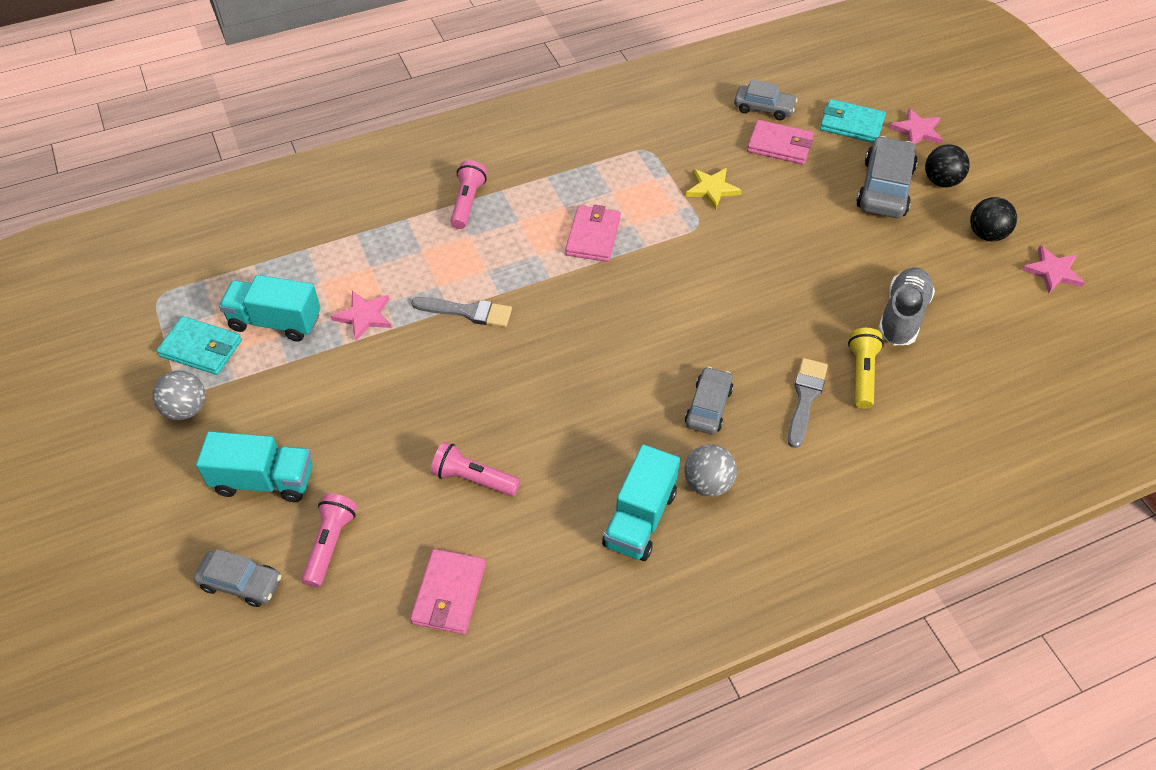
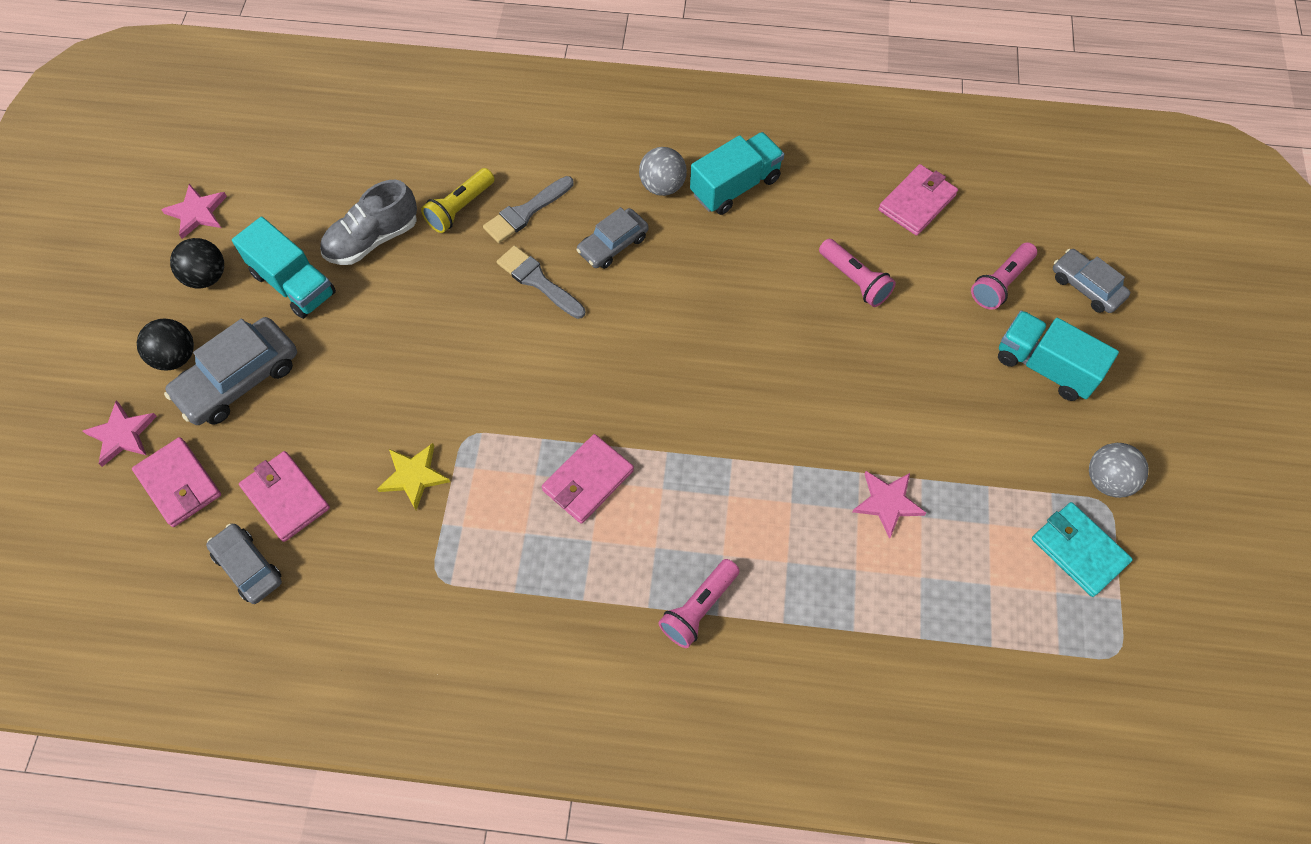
camera: 150 degrees left, 10 degrees up
(275, 322) = (987, 545): turquoise truck -> turquoise truck (293, 284)
(467, 312) = (776, 452): grey brush -> grey brush (538, 281)
(851, 124) = (179, 484): turquoise wallet -> pink wallet

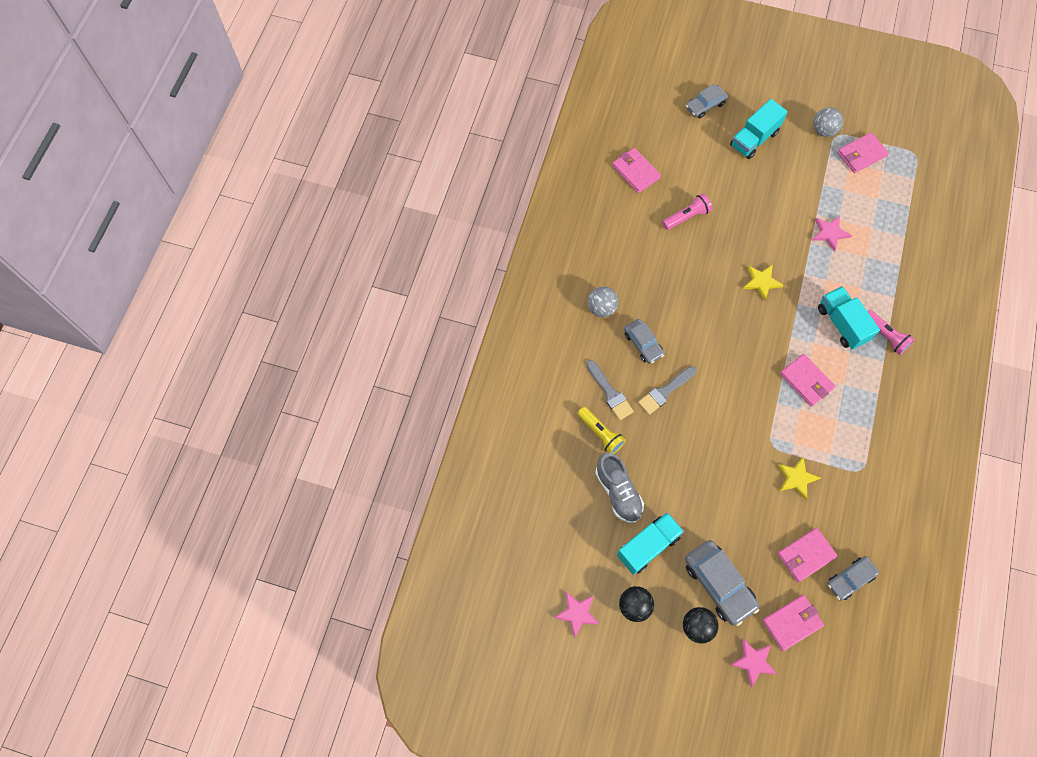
camera: 80 degrees left, 5 degrees up
(735, 186) = (608, 266): turquoise truck -> turquoise truck (842, 324)
(760, 399) = (761, 282): none -> yellow star
(1001, 283) = (698, 145): pink flashlight -> none
(1078, 550) = (861, 154): turquoise wallet -> pink wallet

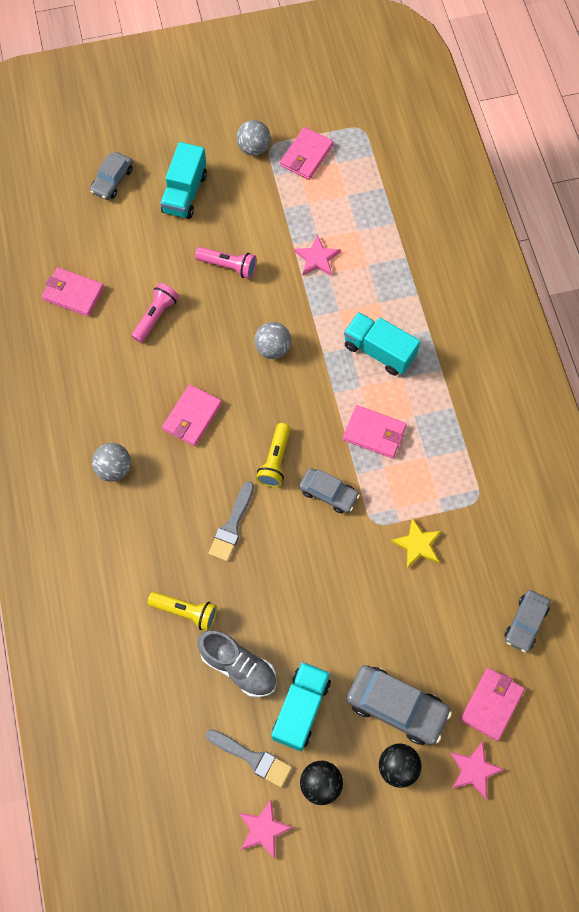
camera: 30 degrees left, 0 degrees up
(610, 392) = (172, 560): grey brush -> grey brush (252, 758)
(643, 344) = (181, 485): grey car -> grey car (328, 493)
(721, 362) = (275, 460): none -> yellow flashlight
(761, 282) = (273, 348): yellow star -> grey ball
(806, 555) = (469, 623): pink wallet -> pink wallet (192, 417)
(885, 336) = (429, 341): pink flashlight -> pink flashlight (228, 266)

